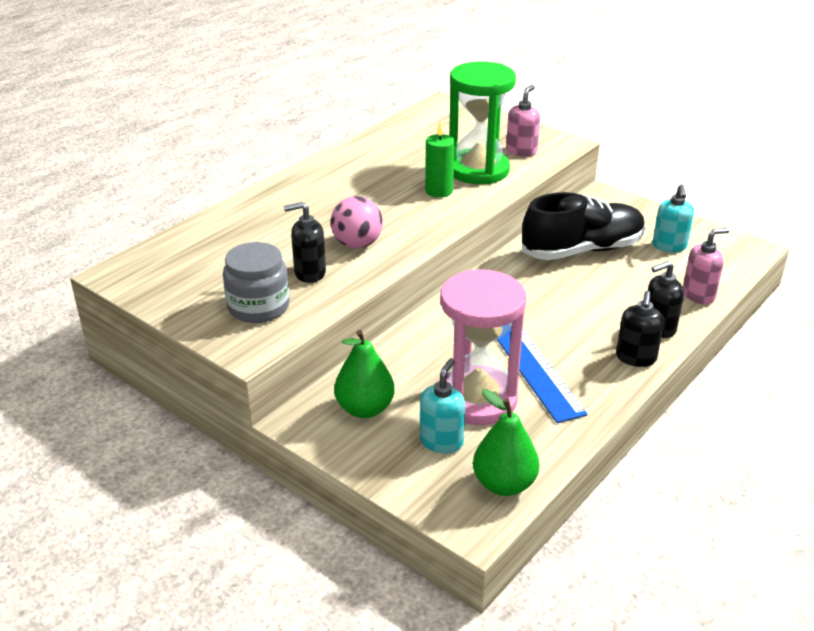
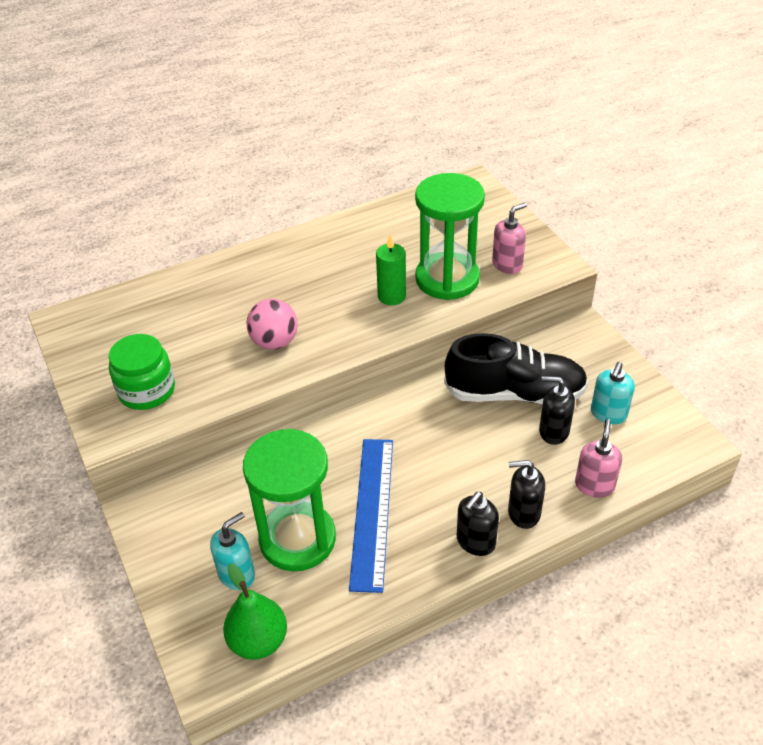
camera: 25 degrees right, 10 degrees up
(258, 307) = (147, 390): grey jar -> green jar
(309, 273) = (212, 364): black soap dispenser -> black soap dispenser (553, 431)
(365, 409) = (197, 516): green pear -> none
(477, 399) = (297, 539): pink hourglass -> green hourglass
(698, 295) = (594, 485): pink soap dispenser -> pink soap dispenser turned 75 degrees counterclockwise

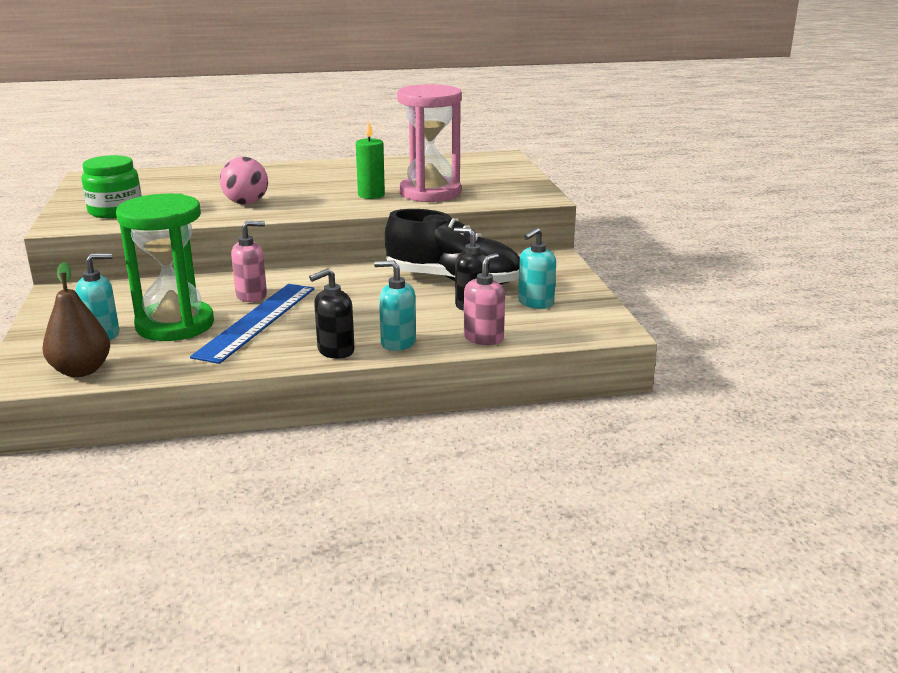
camera: 15 degrees right, 20 degrees down
(258, 641) = (81, 370): green pear -> brown pear
(447, 279) = (430, 193): green hourglass -> pink hourglass
(507, 264) = (493, 192): pink soap dispenser -> pink soap dispenser (252, 295)
(523, 513) = (398, 342): black soap dispenser -> turquoise soap dispenser

